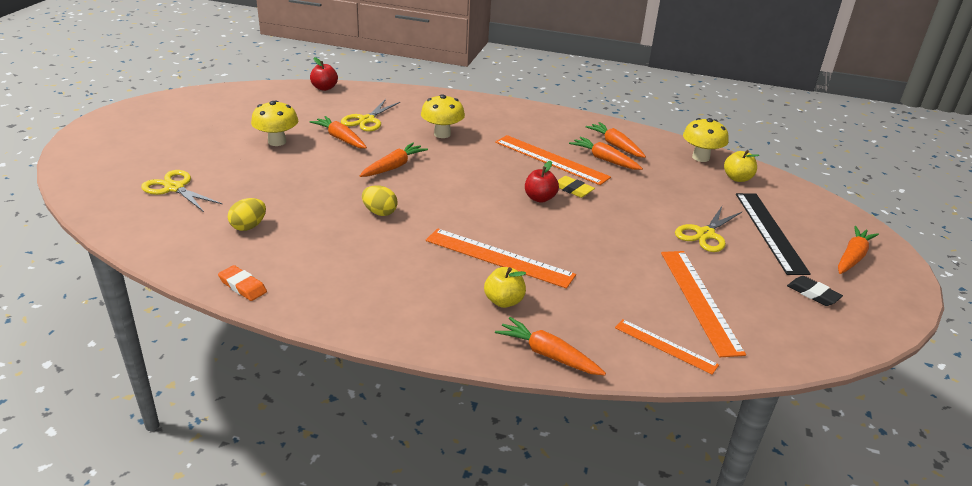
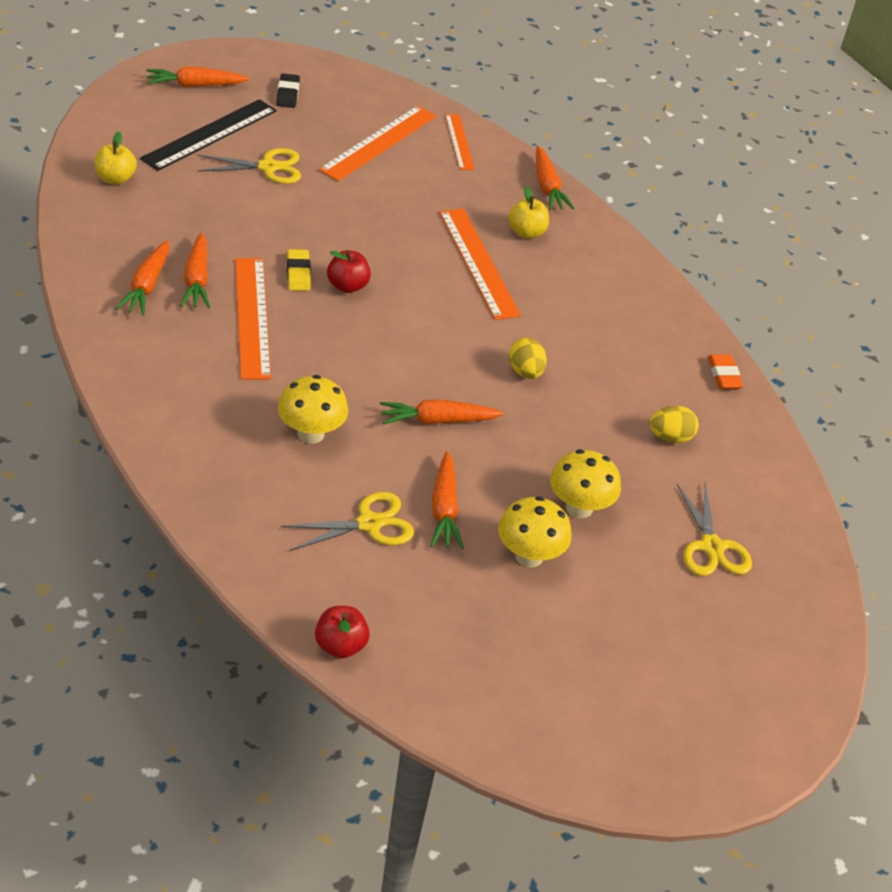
camera: 140 degrees left, 10 degrees up
(700, 157) = (93, 216): yellow mushroom -> yellow mushroom (579, 508)

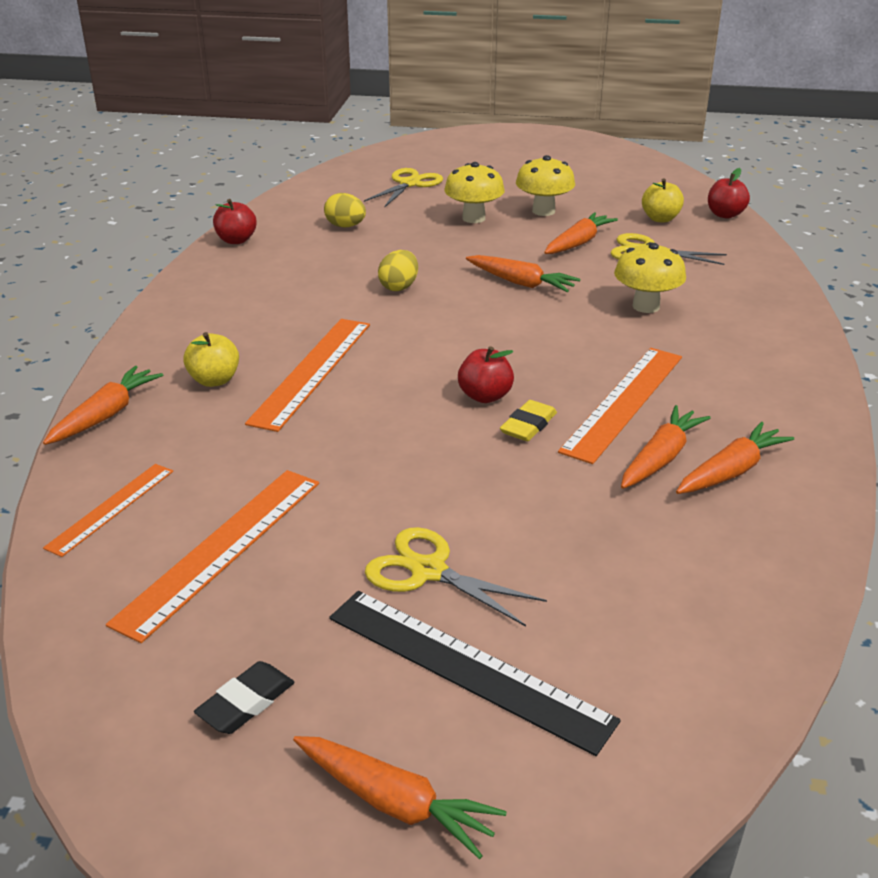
camera: 135 degrees left, 10 degrees down
(115, 179) = (690, 641): yellow apple -> yellow apple (660, 219)
(210, 134) = (467, 668): black ruler -> black ruler turned 45 degrees clockwise
(379, 143) = (221, 549): orange ruler -> orange ruler turned 45 degrees counterclockwise
(724, 375) = (236, 240): orange eraser -> red apple

